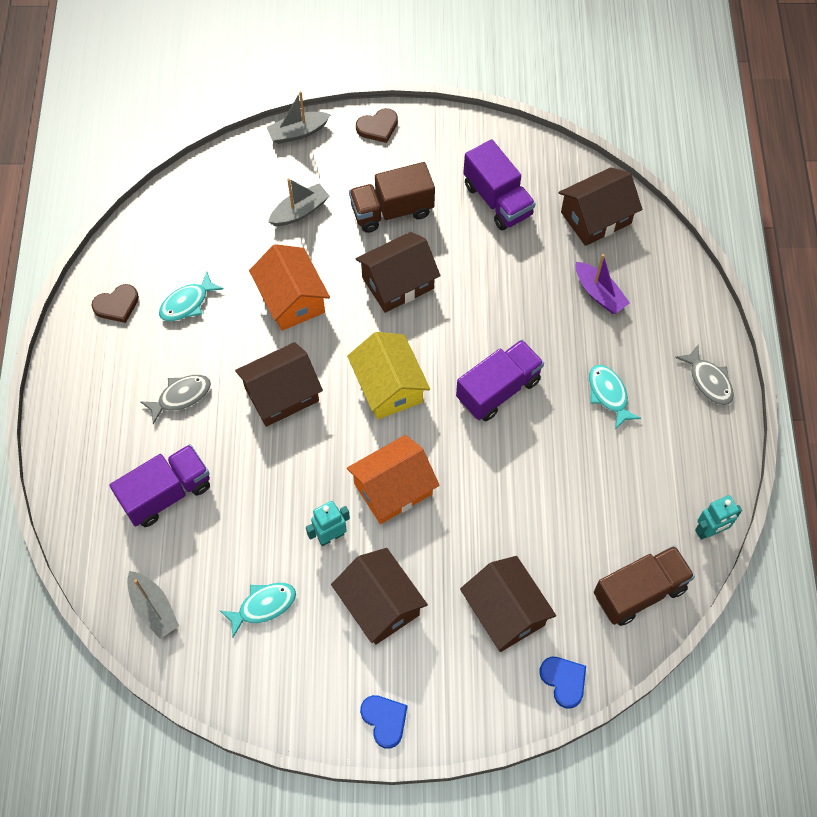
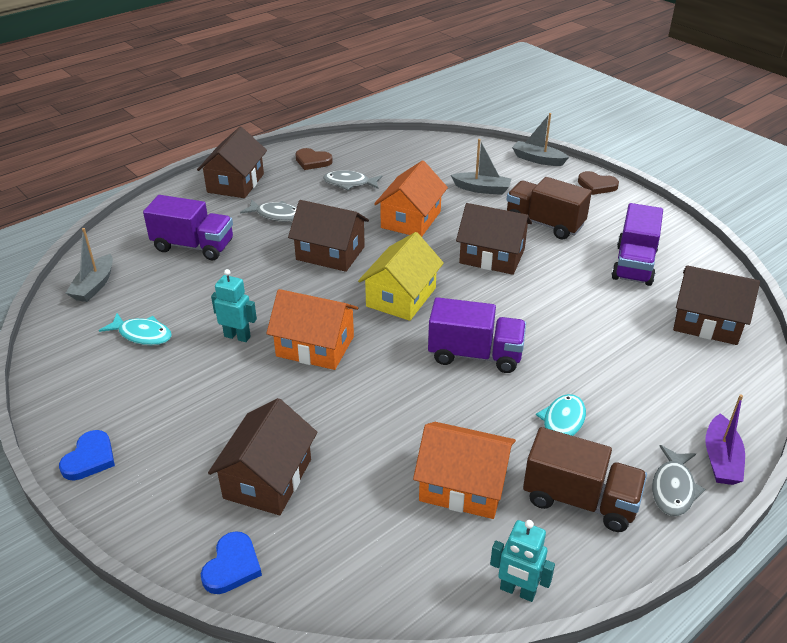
camera: 50 degrees right, 25 degrees down
(187, 303) = (349, 183): turquoise fish -> grey fish
(380, 604) = (201, 395): brown house -> brown house (236, 183)
(599, 293) = (645, 363): purple boat -> purple boat (721, 459)
(610, 497) = (463, 486): none -> orange house
(639, 592) = (387, 571): brown truck -> brown truck (579, 500)

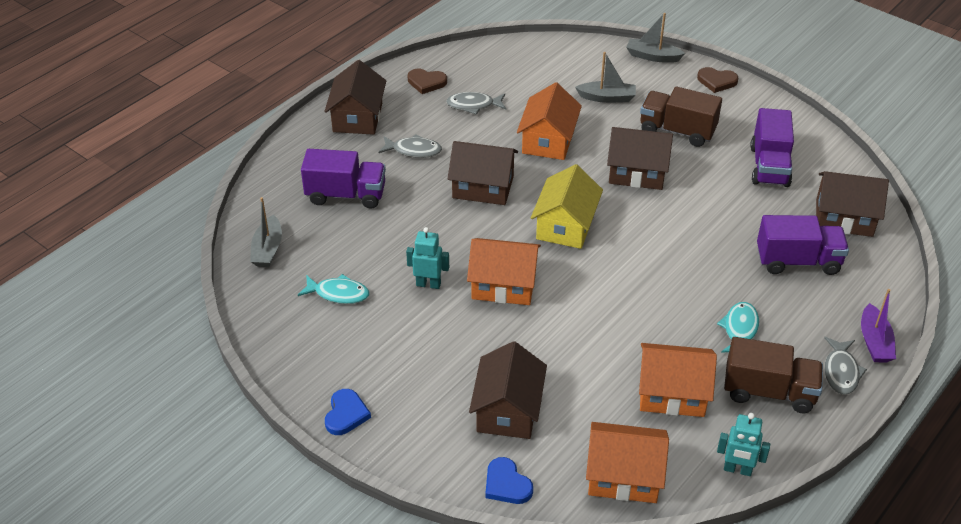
camera: 10 degrees left, 5 degrees up
(232, 566) = (506, 484): blue heart -> blue heart turned 135 degrees clockwise
(374, 577) = (623, 476): none -> orange house
(475, 355) = (649, 275): purple truck -> purple truck (798, 261)

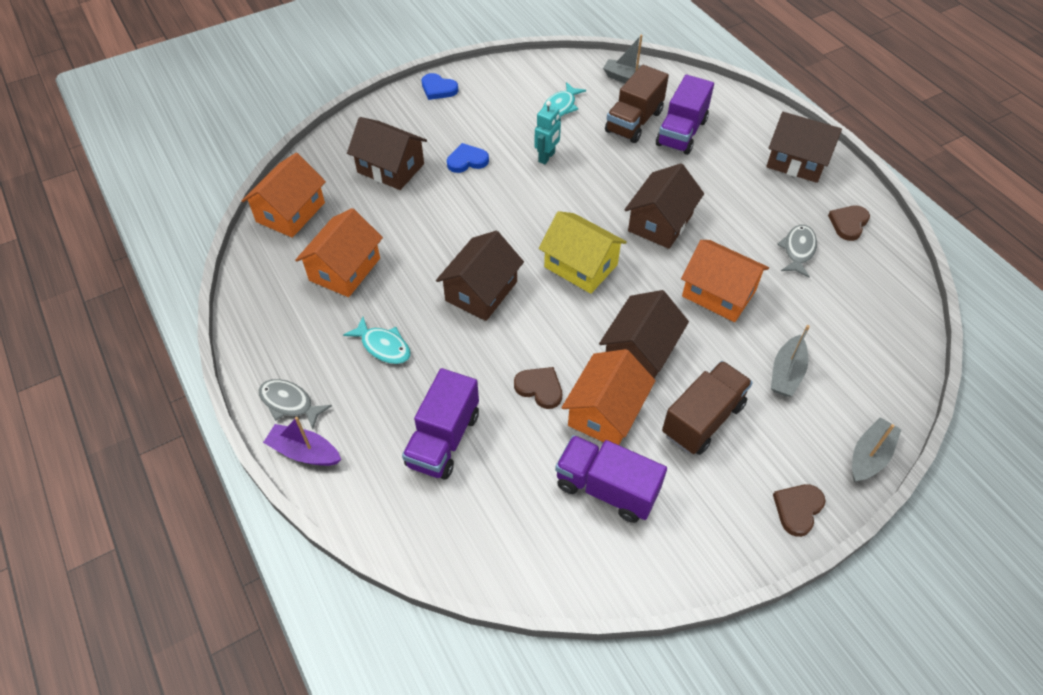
camera: 110 degrees right, 10 degrees up
(414, 150) = (732, 188): grey fish -> none
(503, 285) = (523, 201): orange house -> orange house (605, 412)
(506, 484) = (327, 150): blue heart -> blue heart (467, 160)
(711, 219) = (540, 388): none -> brown heart
(737, 470) = (248, 281): turquoise robot -> none
(769, 391) = (304, 336): brown truck -> brown truck (634, 122)
(844, 218) = (487, 524): brown house -> brown house (481, 291)

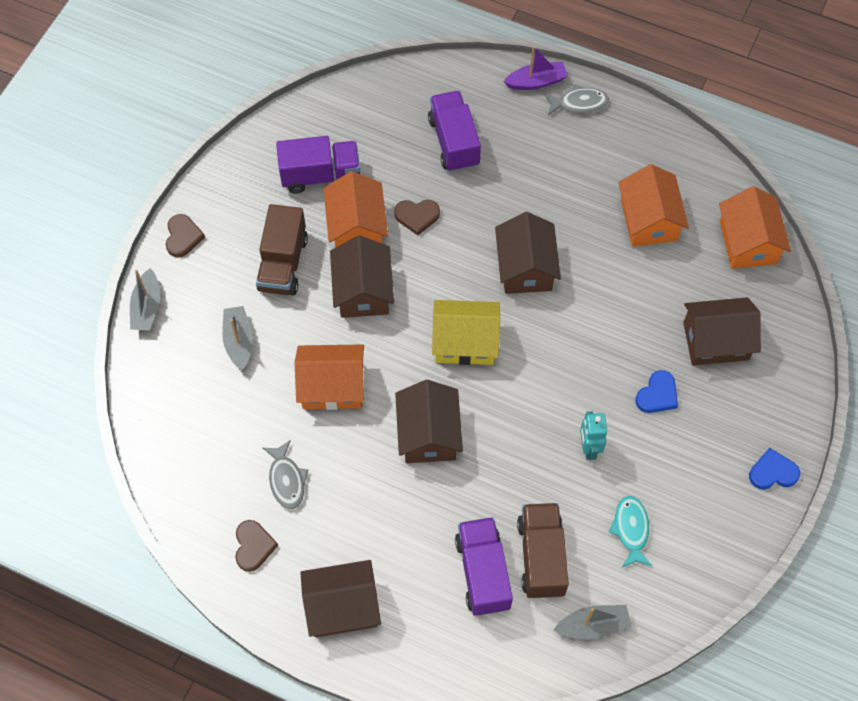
camera: 145 degrees right, 10 degrees up
(383, 346) = (556, 179): turquoise fish -> none

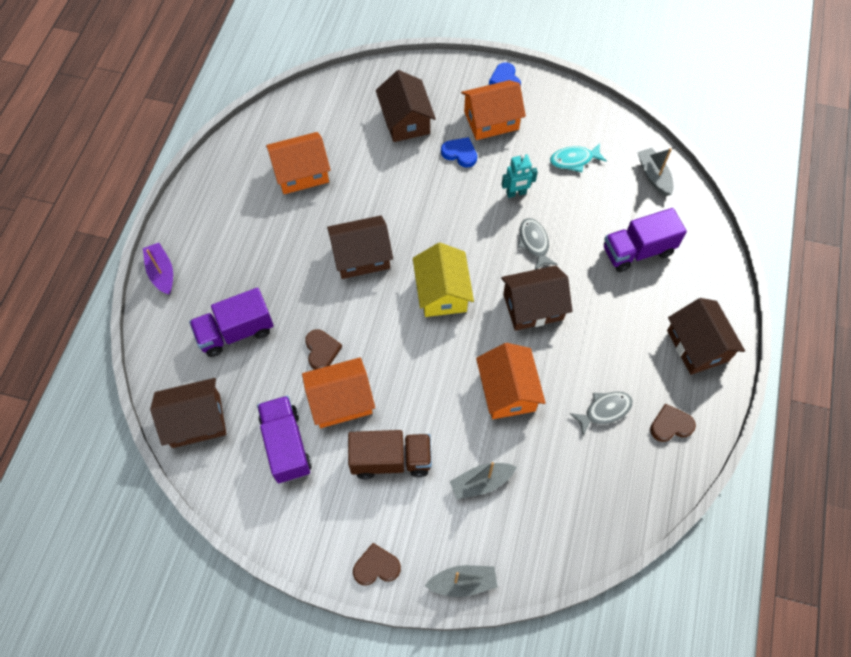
camera: 100 degrees left, 0 degrees up
(363, 291) = (407, 382): brown house -> brown house (196, 420)
(541, 557) = (613, 214): brown truck -> none
(579, 103) = (184, 236): grey fish -> grey fish (534, 243)
(748, 242) = (313, 106): orange house -> orange house (491, 120)

